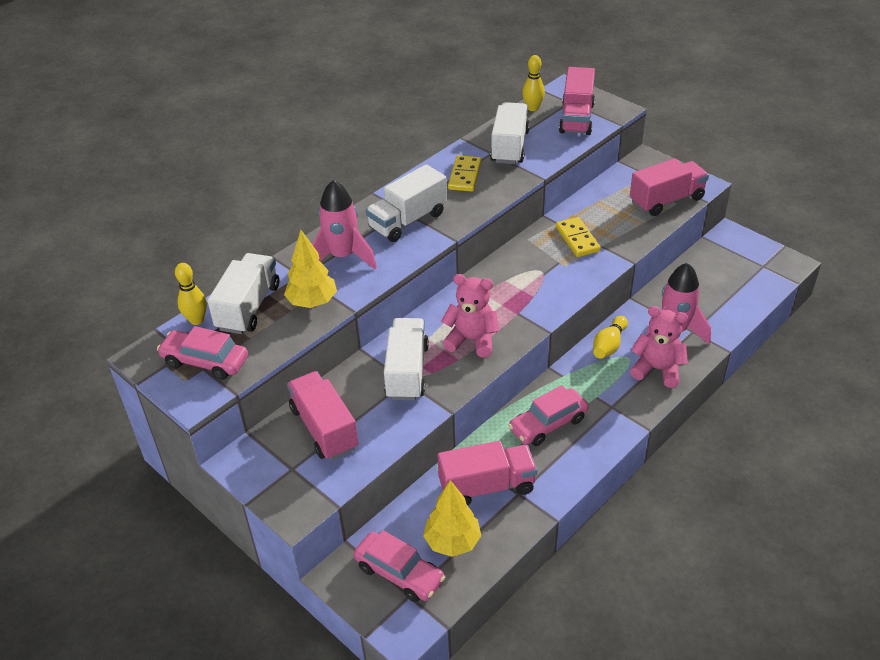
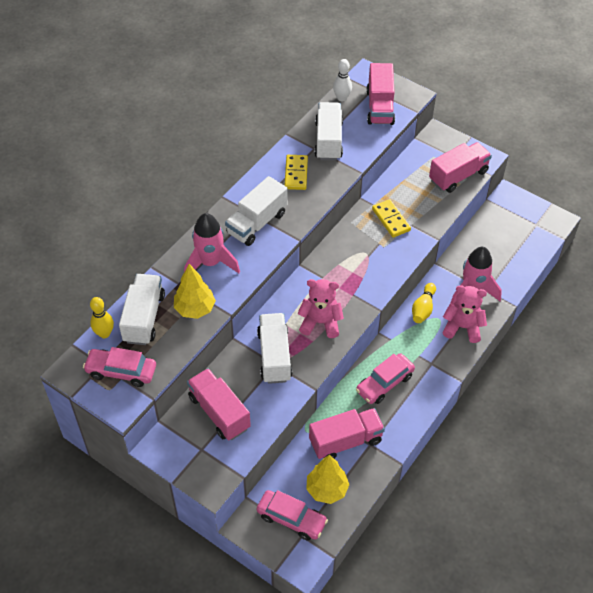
camera: 10 degrees left, 10 degrees up
(532, 108) = (342, 98): yellow bowling pin -> white bowling pin

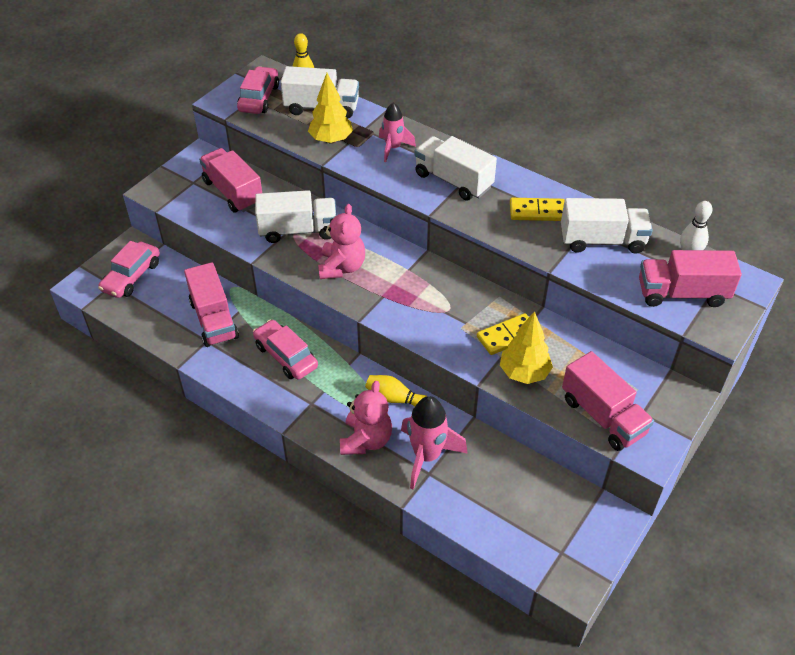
camera: 90 degrees right, 5 degrees down
(210, 263) = (393, 148): pink rocket -> pink rocket, size x0.65
(219, 412) = (233, 192): pink truck -> pink truck turned 90 degrees counterclockwise
(327, 489) = (158, 303): yellow tree -> yellow tree (524, 373)

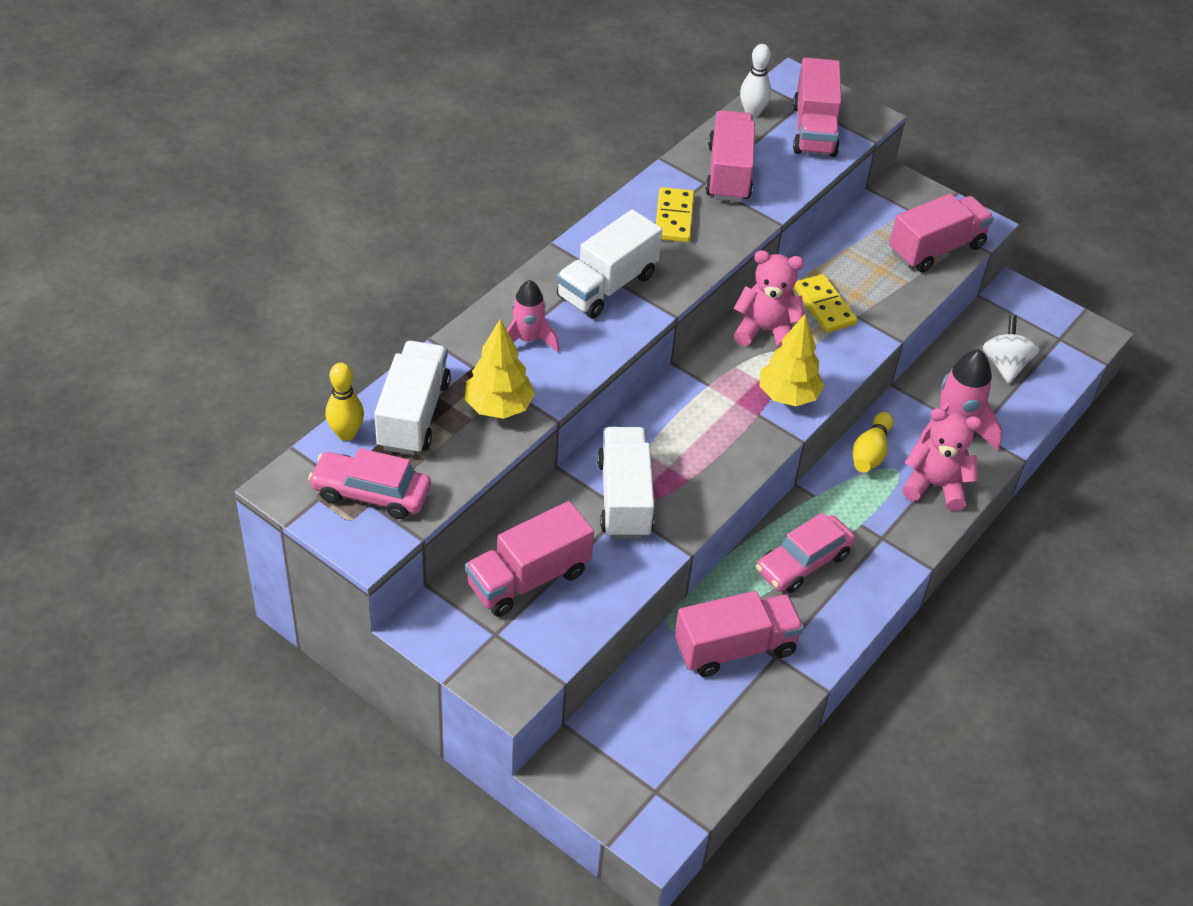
camera: 90 degrees left, 0 degrees up
(131, 276) = (639, 764): pink car -> none
(342, 267) = (703, 453): pink teddy bear -> pink teddy bear (766, 331)
(515, 502) = (1005, 365): none -> white spinning top
(524, 373) = (880, 300): yellow tree -> yellow tree (788, 396)
(602, 241) = (729, 173): white truck -> pink truck

